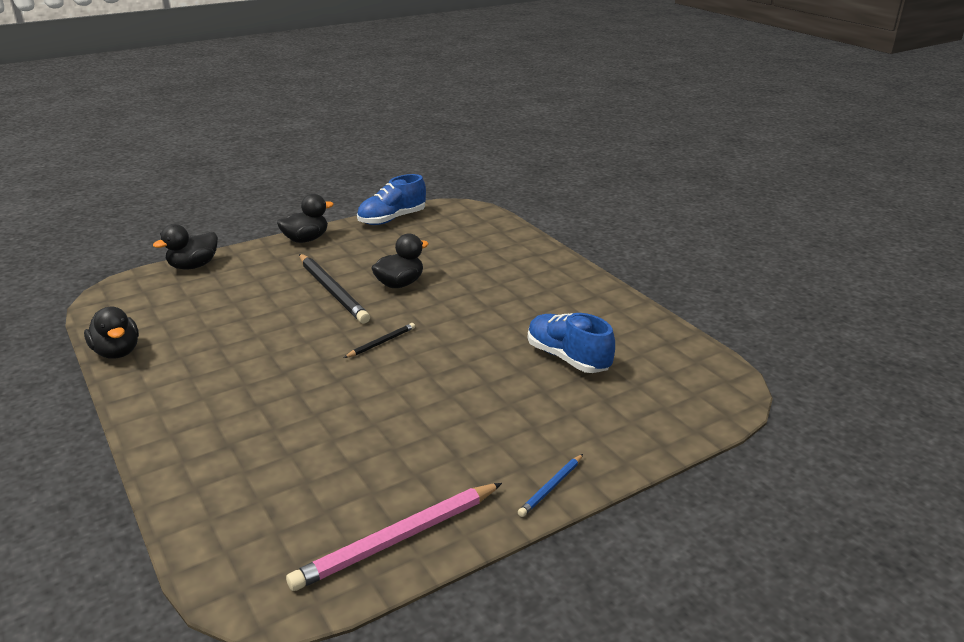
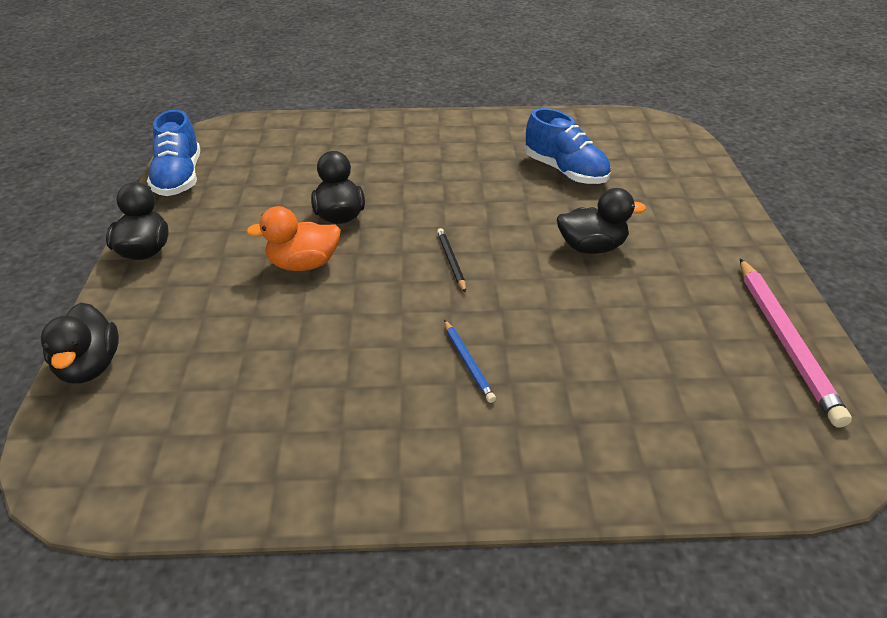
camera: 60 degrees left, 10 degrees up
(117, 352) = (268, 496): black duck -> black duck (591, 247)
(332, 291) = (303, 264): black pencil -> orange duck
(551, 487) = (745, 240): blue pencil -> blue pencil (468, 362)
(568, 358) = (565, 171): blue shoe -> blue shoe turned 120 degrees counterclockwise

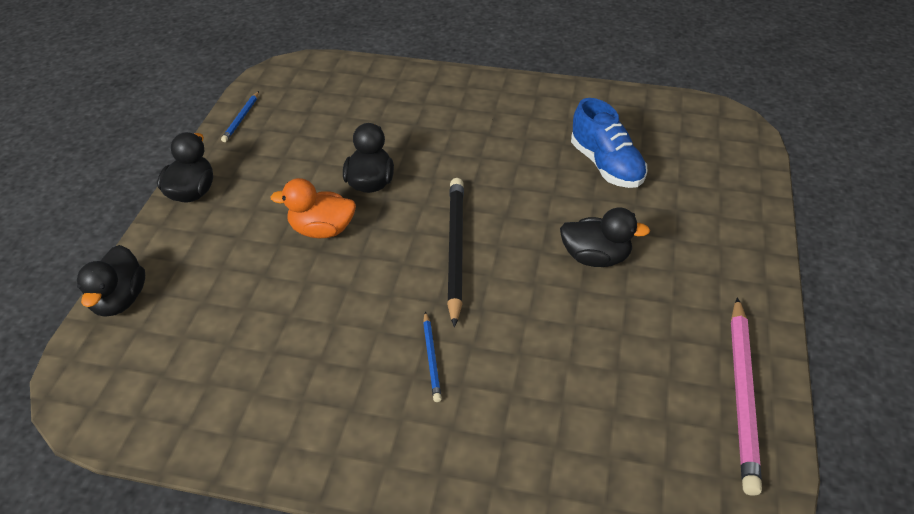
camera: 15 degrees right, 5 degrees up
(179, 178) = (241, 118): blue shoe -> blue pencil
(451, 261) = (455, 250): black pencil -> black pencil, size x2.02

